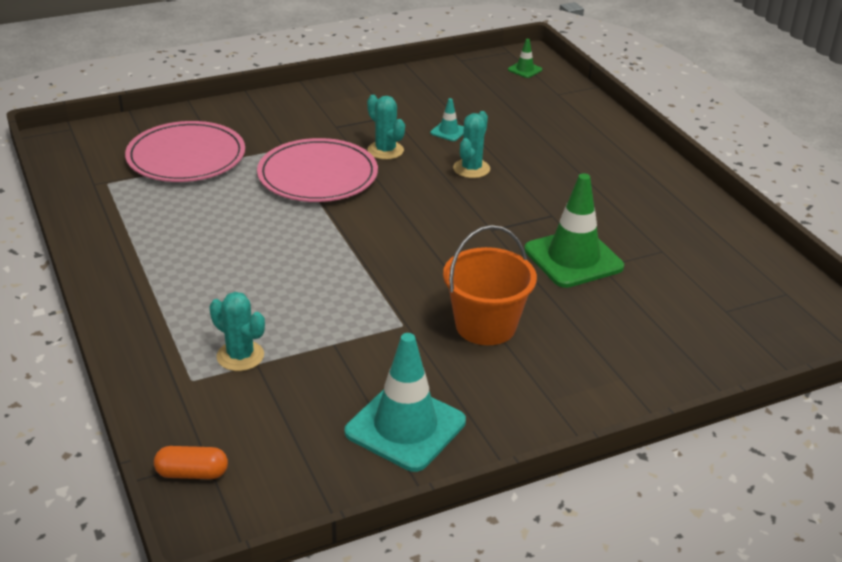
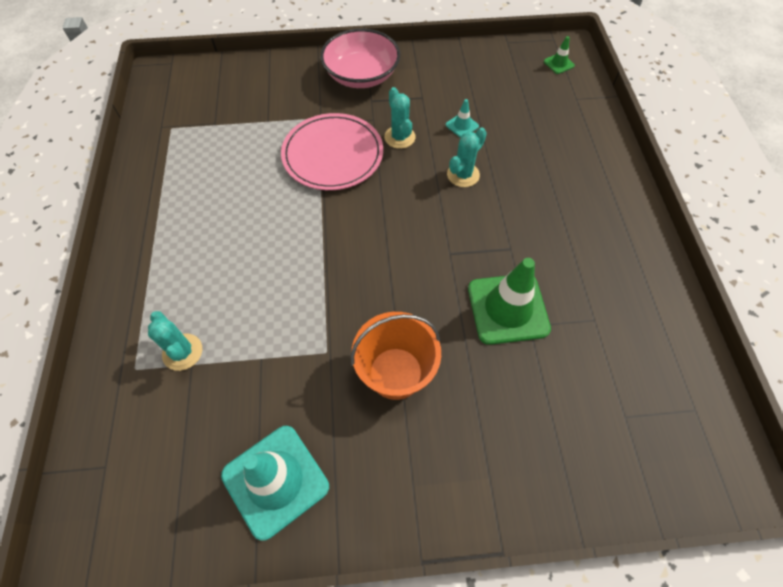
camera: 20 degrees right, 25 degrees up
(186, 157) = (241, 111): pink plate -> none
(192, 473) = (87, 480): orange capsule -> none
(312, 108) = (361, 75): none -> pink bowl

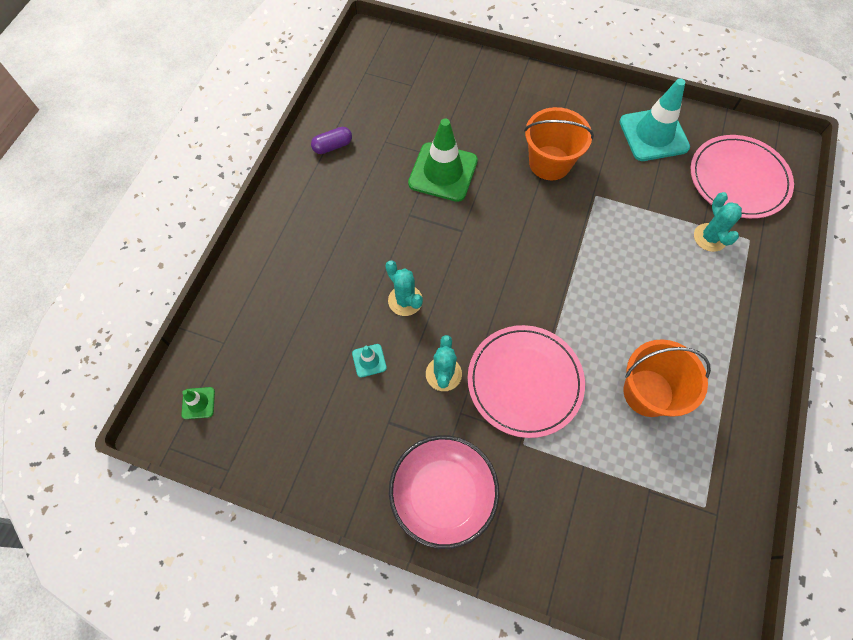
camera: 155 degrees left, 5 degrees up
(149, 454) = (738, 179): none -> pink plate
(227, 182) = (648, 393): none -> orange bucket
(463, 175) = (405, 300): turquoise cactus -> turquoise cactus turned 75 degrees clockwise
(642, 289) = (332, 146): none -> purple capsule

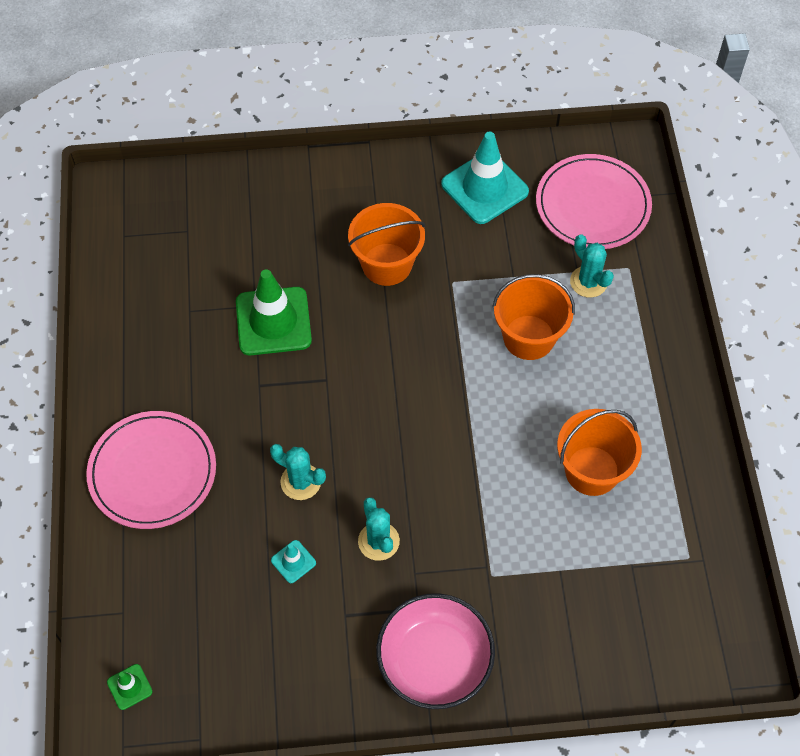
camera: 25 degrees left, 5 degrees down
(332, 146) = (131, 341): purple capsule -> none
(525, 381) = (465, 513): pink plate -> pink plate (152, 472)
(640, 262) = (529, 337): none -> orange bucket

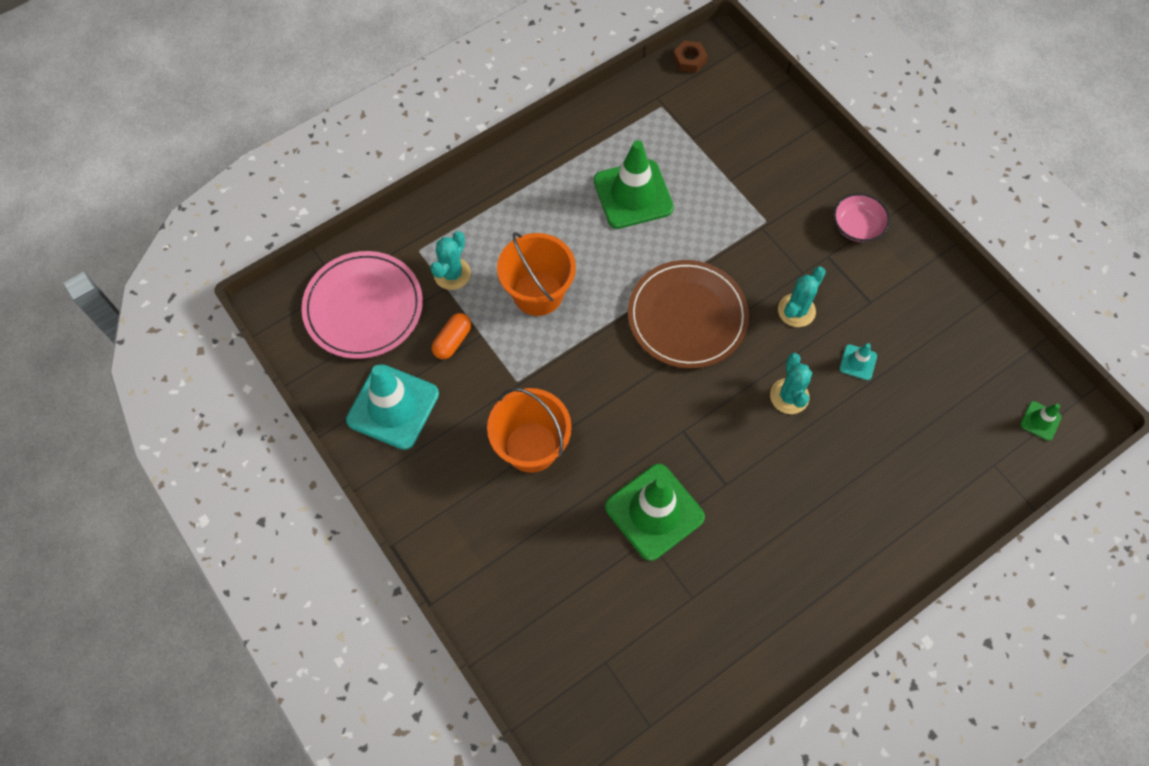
camera: 120 degrees left, 5 degrees up
(152, 472) = (866, 522): pink plate -> none
(431, 444) = (687, 316): none -> brown plate
(434, 660) = (857, 226): pink bowl -> pink bowl, size x0.57
(520, 253) = (452, 341): none -> orange capsule
(592, 471) = (633, 194): orange bucket -> green traffic cone
(739, 622) = (689, 60): none -> brown nut

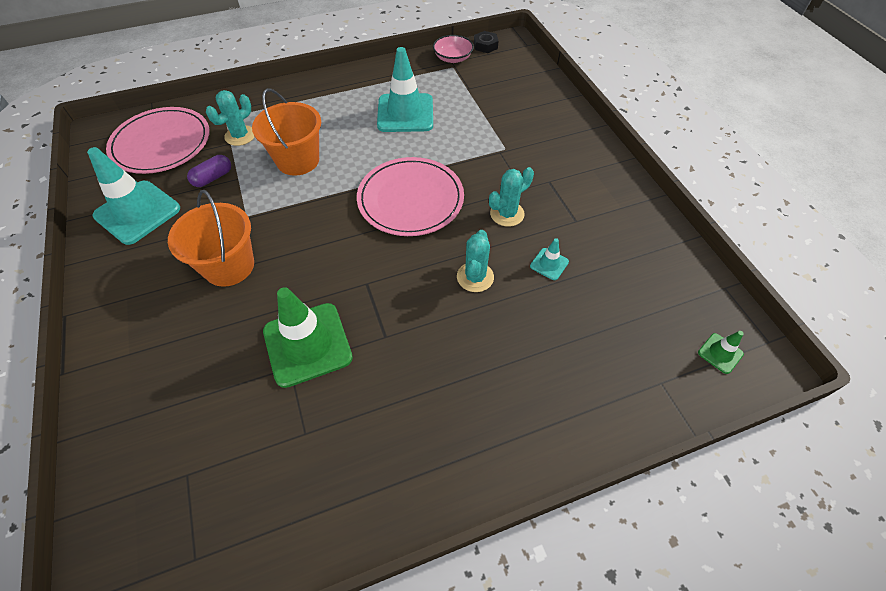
camera: 15 degrees right, 10 degrees down
(452, 341) = (213, 178): orange capsule -> purple capsule
(633, 194) = (405, 113): green traffic cone -> turquoise traffic cone
(687, 316) = (410, 199): brown plate -> pink plate
(689, 60) = (485, 45): brown nut -> black nut
(857, 226) = (582, 165): pink bowl -> pink bowl (453, 58)

